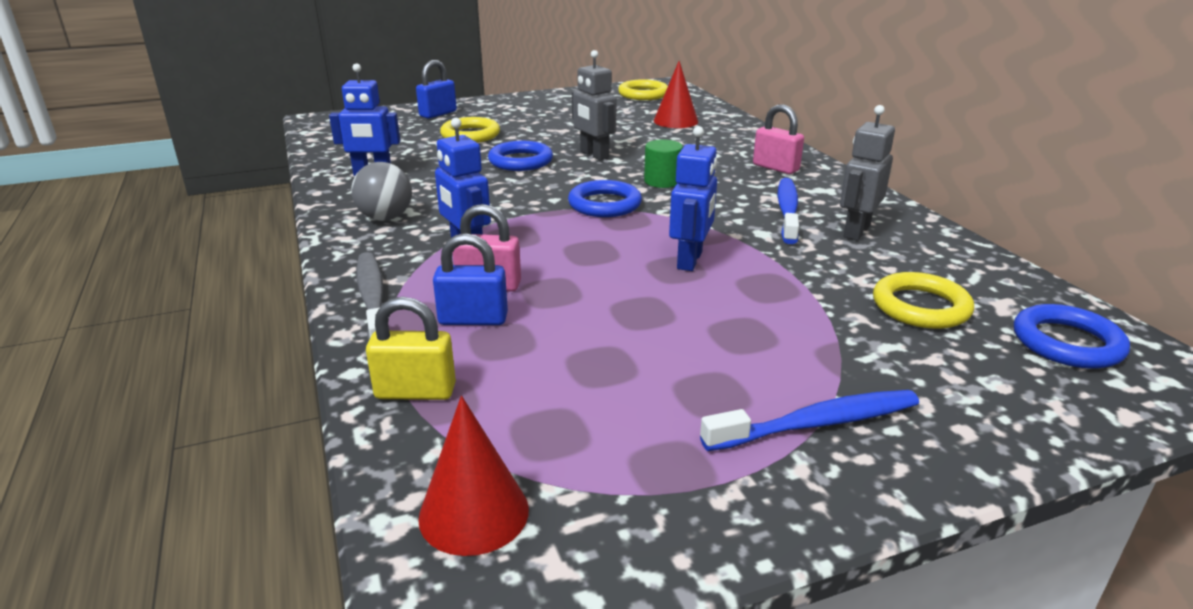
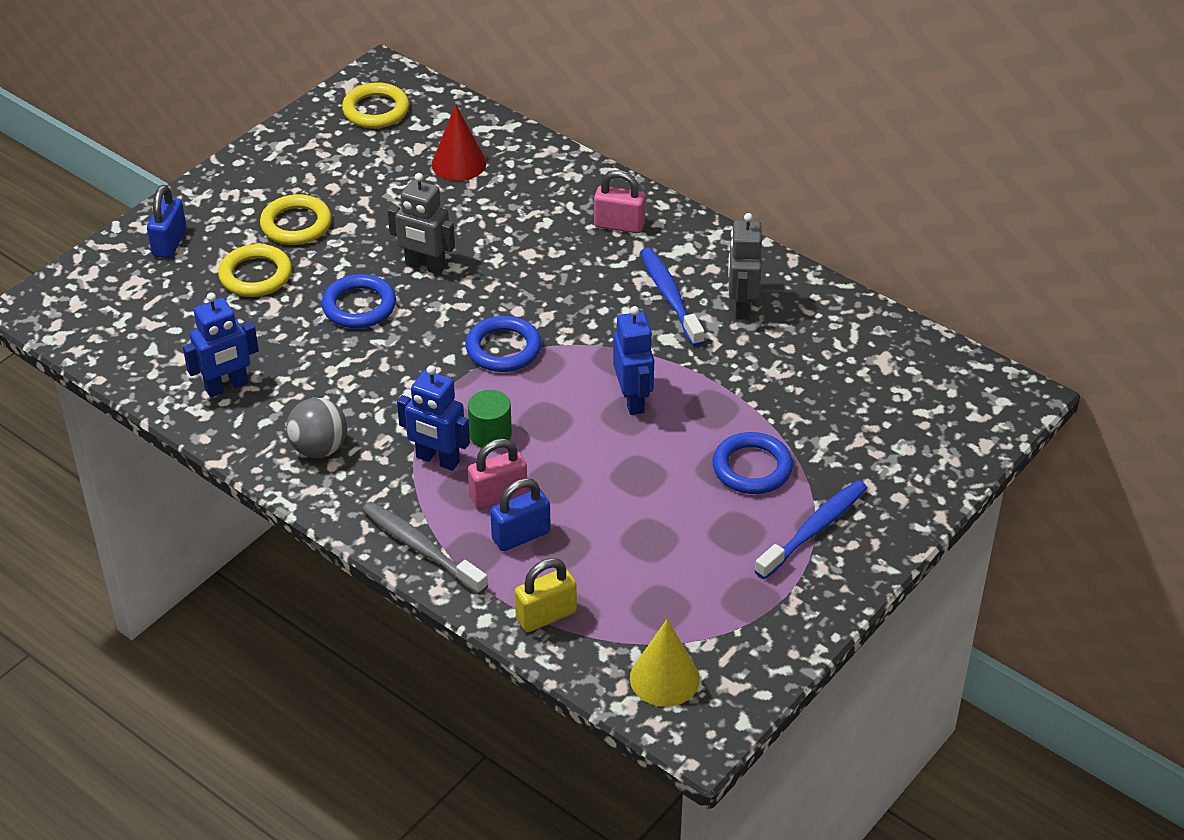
camera: 30 degrees left, 15 degrees up
(474, 513) = (664, 678): red cone -> yellow cone
(662, 181) = (528, 290): green cylinder -> green cylinder (490, 434)
(920, 307) = (829, 387): yellow ring -> yellow ring (296, 224)
(1067, 343) = (936, 388): blue ring -> blue ring (752, 468)

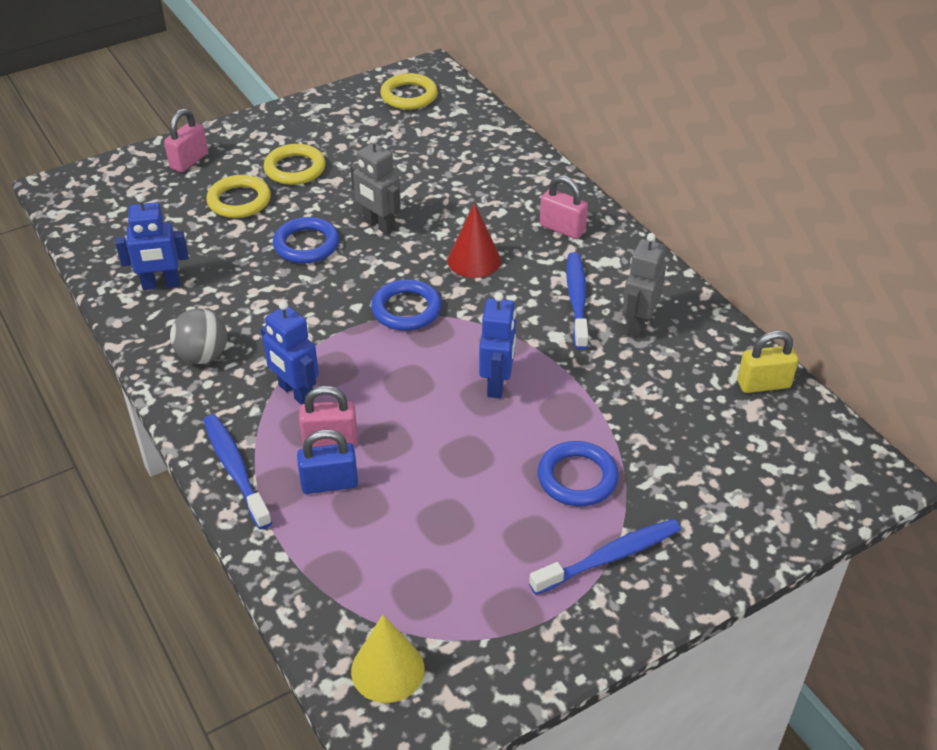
camera: 20 degrees right, 0 degrees up
(169, 243) = (189, 161): blue padlock -> pink padlock
(421, 548) = (235, 469): grey toothbrush -> blue toothbrush
(459, 163) = (452, 150): red cone -> red cone (474, 260)
(490, 434) = (354, 382): green cylinder -> none
(546, 615) = (310, 569): yellow padlock -> yellow padlock (763, 384)

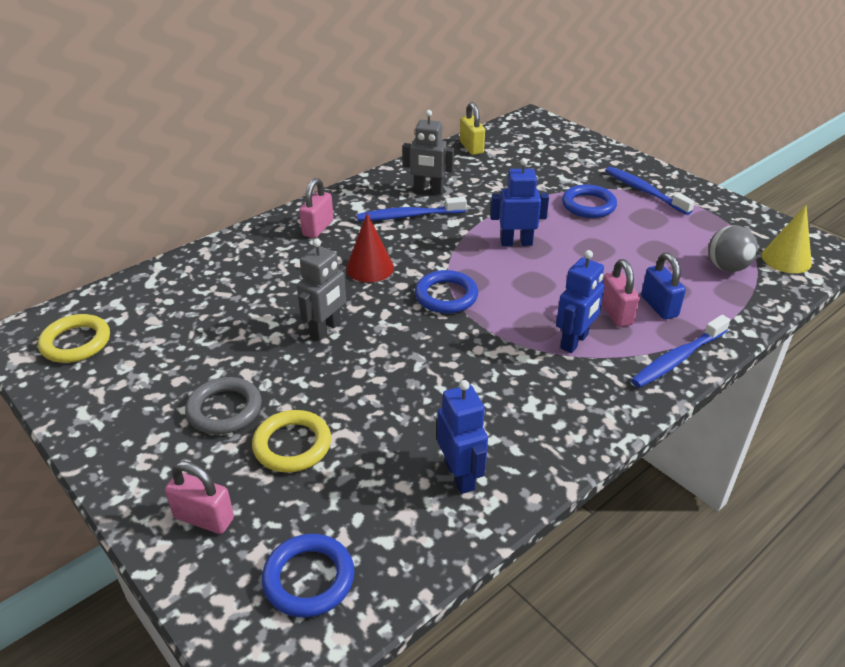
camera: 100 degrees left, 5 degrees down
(203, 356) = (556, 412): grey ball -> grey ball (727, 267)
(295, 168) = (224, 410): yellow ring -> grey ring
(306, 244) = (366, 374): blue ring -> blue ring (309, 579)

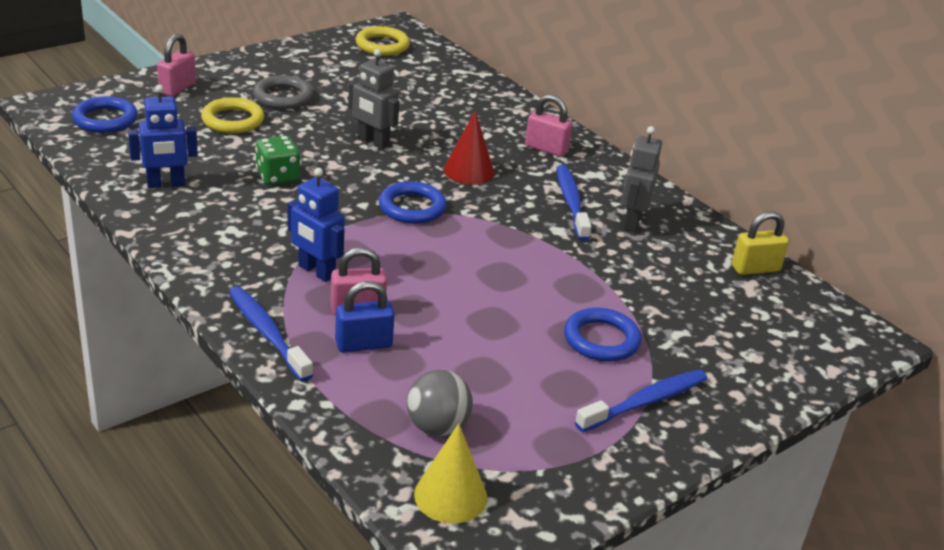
camera: 90 degrees right, 5 degrees down
(417, 388) = (278, 177): none -> green dice
(516, 243) = (510, 266): blue robot -> none

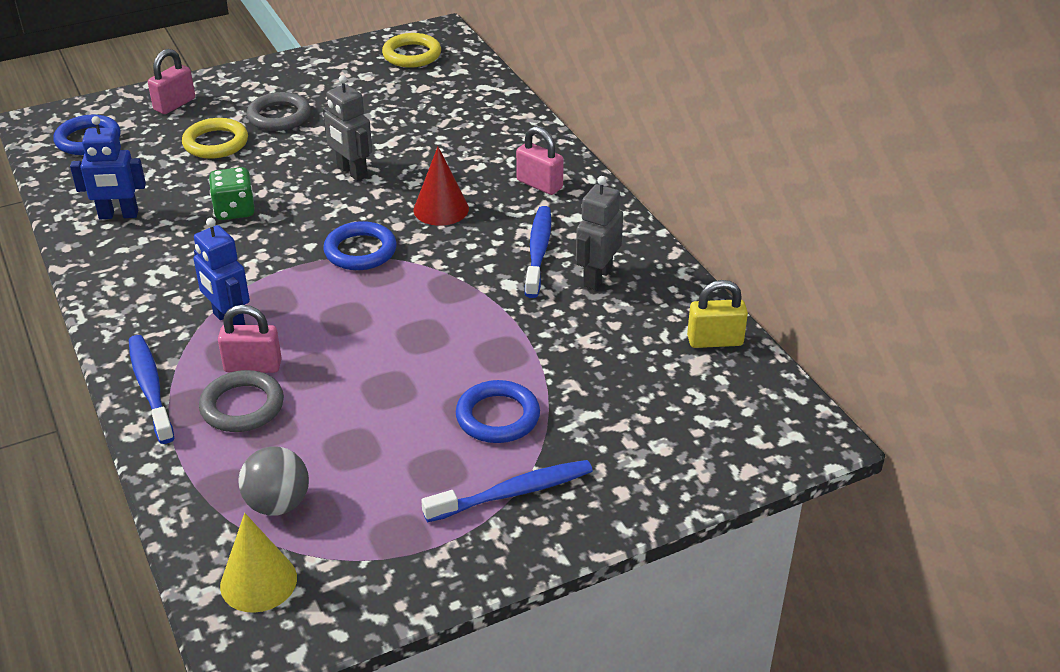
camera: 15 degrees right, 5 degrees up
(363, 344) = (242, 406): blue padlock -> grey ring

